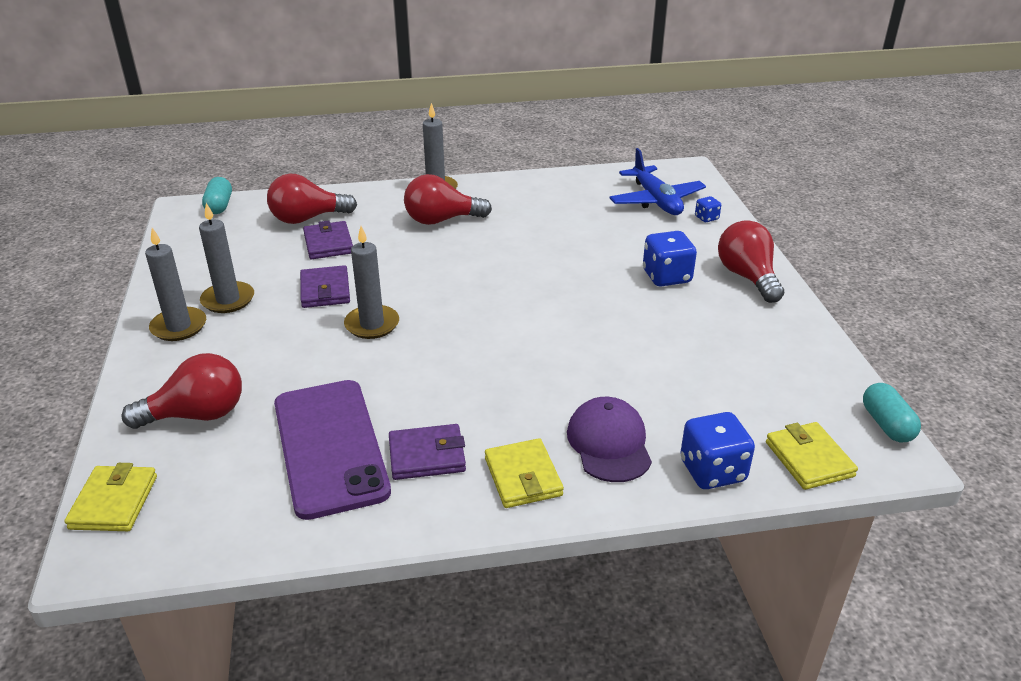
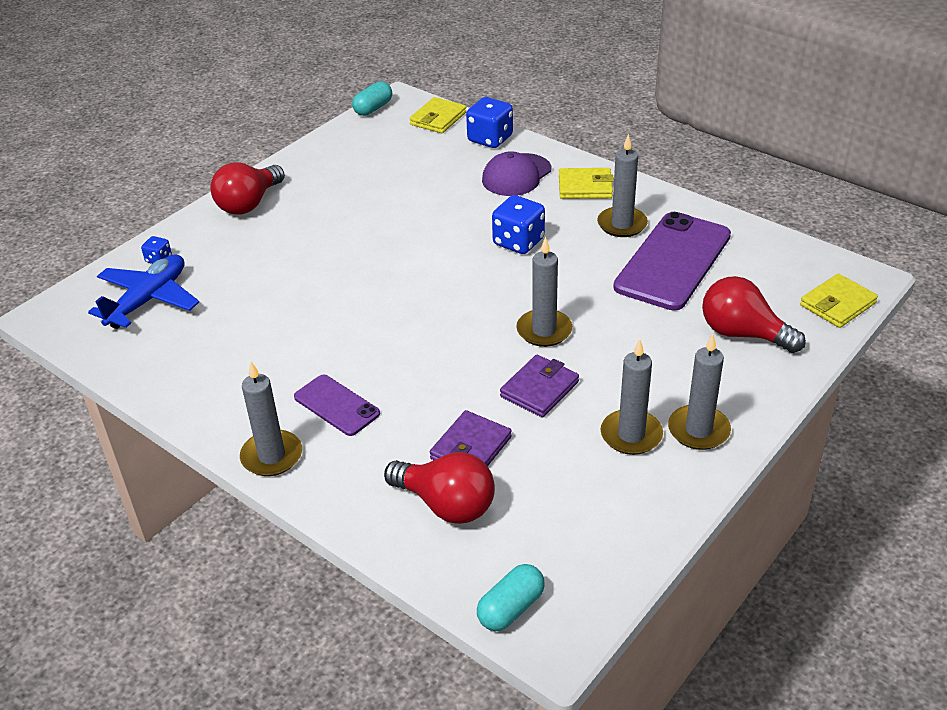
camera: 130 degrees left, 5 degrees up
(427, 456) = (622, 224): purple wallet -> grey candle
(441, 220) = (336, 405): red light bulb -> purple phone
(523, 477) = (585, 187): yellow wallet -> yellow wallet turned 60 degrees clockwise
(666, 277) = (292, 236): blue dice -> blue dice (518, 242)

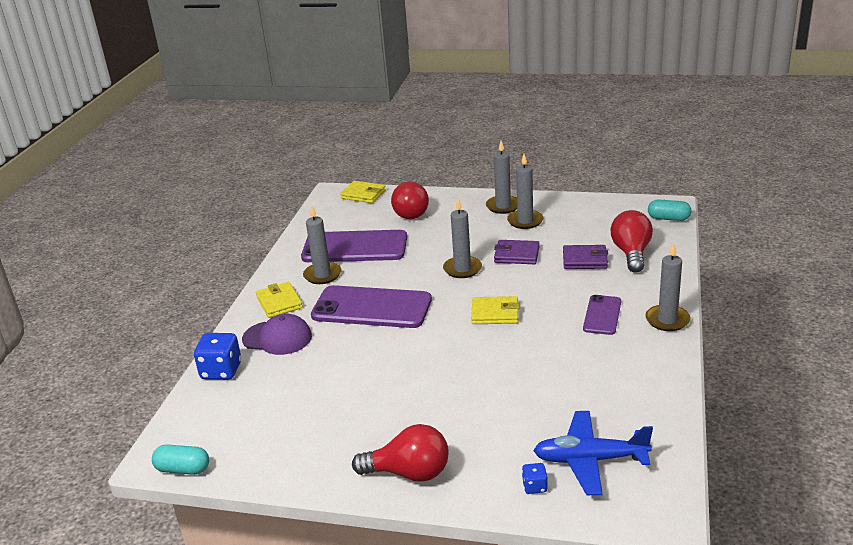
camera: 115 degrees left, 10 degrees down
(438, 119) = (192, 415): yellow wallet -> yellow wallet (495, 313)
(518, 242) = (371, 308): blue dice -> purple phone

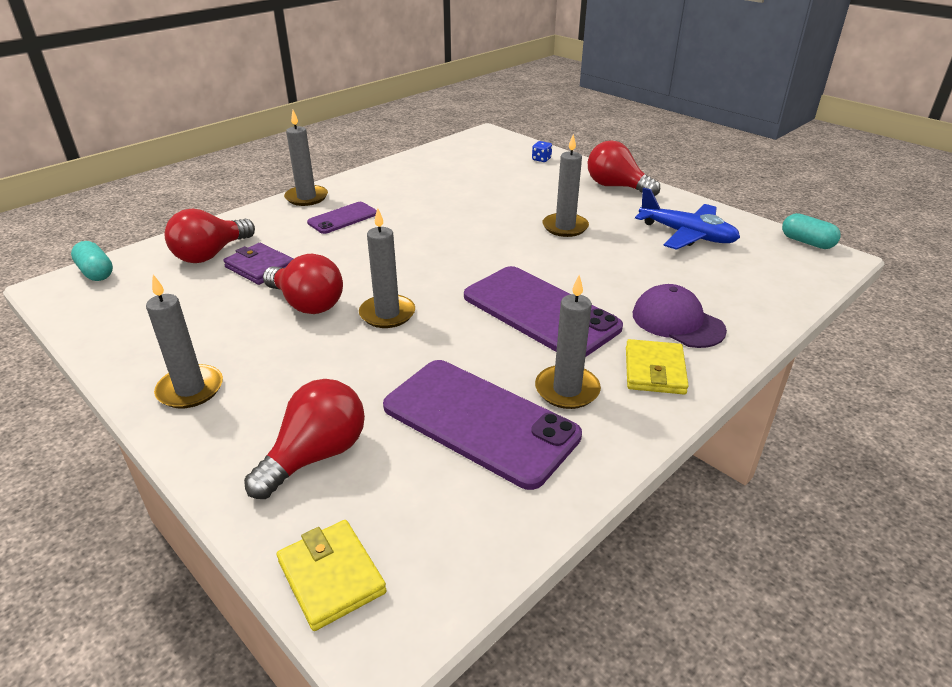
camera: 150 degrees left, 5 degrees up
(221, 371) = (759, 310): blue dice -> none
(495, 313) = (424, 254): yellow wallet -> none
(516, 255) = (307, 304): purple wallet -> red light bulb
(525, 221) = (215, 346): grey candle -> grey candle (565, 227)
(590, 460) = (492, 158): blue plane -> blue plane (686, 235)

